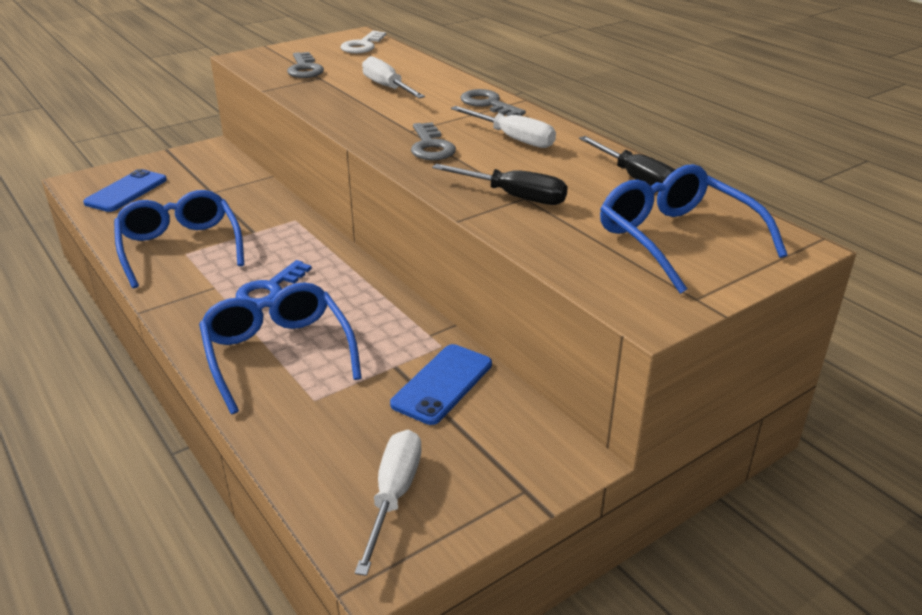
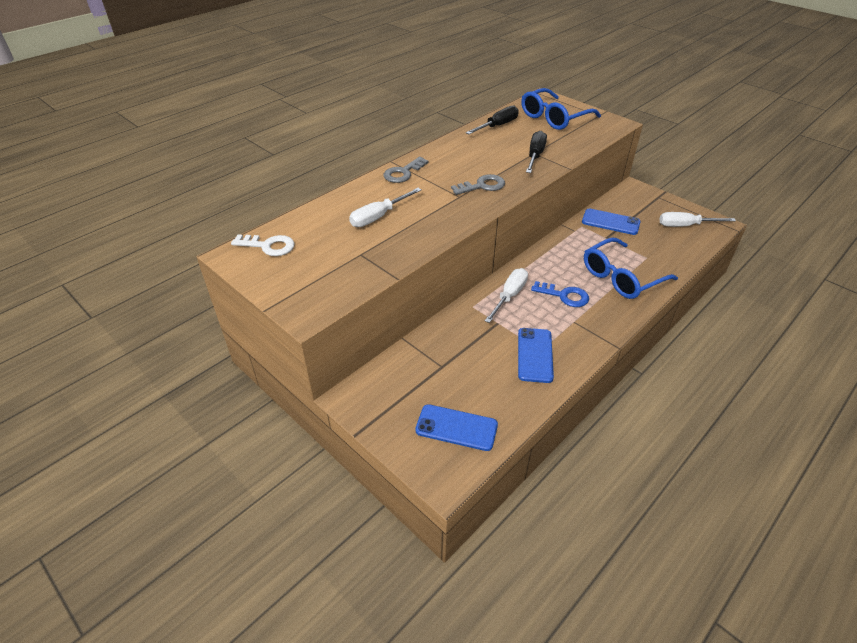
camera: 100 degrees left, 10 degrees up
(180, 247) = (535, 355): blue glasses -> blue phone
(304, 69) = (339, 267): grey key -> none
(513, 138) = (459, 160): white screwdriver -> white screwdriver (509, 296)

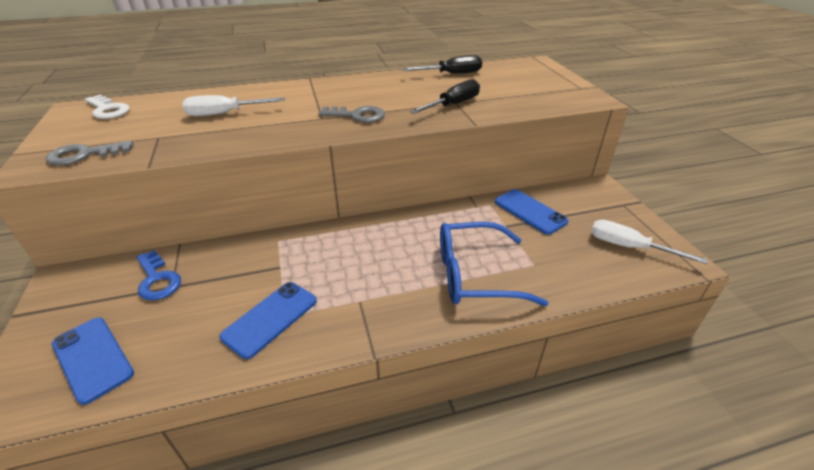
camera: 30 degrees right, 5 degrees down
(403, 173) = (304, 88): grey key -> grey key (84, 155)
(509, 296) = (325, 245): white screwdriver -> none
(554, 118) = (523, 80): blue glasses -> none
(564, 296) = (383, 268): blue key -> blue key (157, 279)

